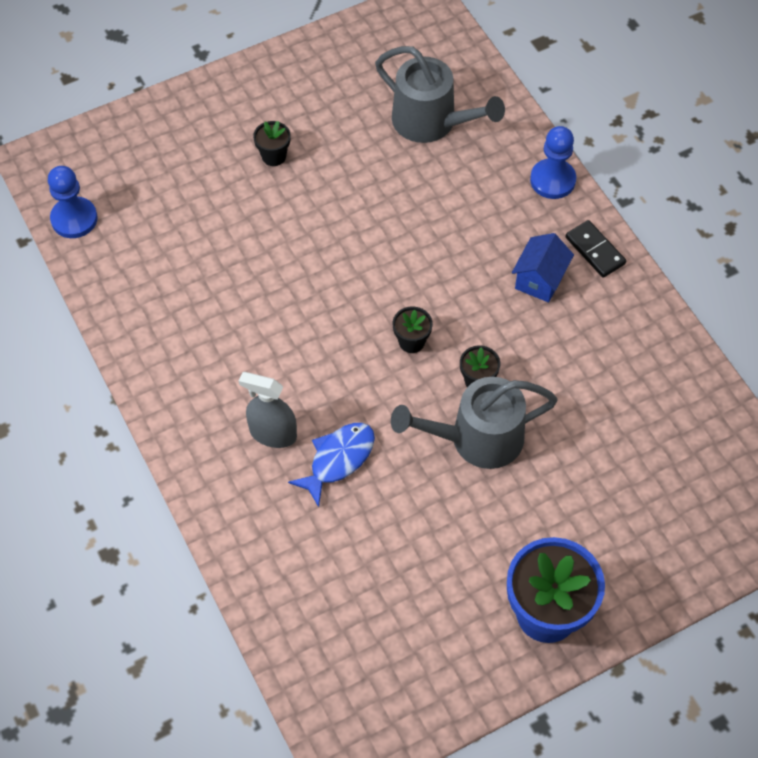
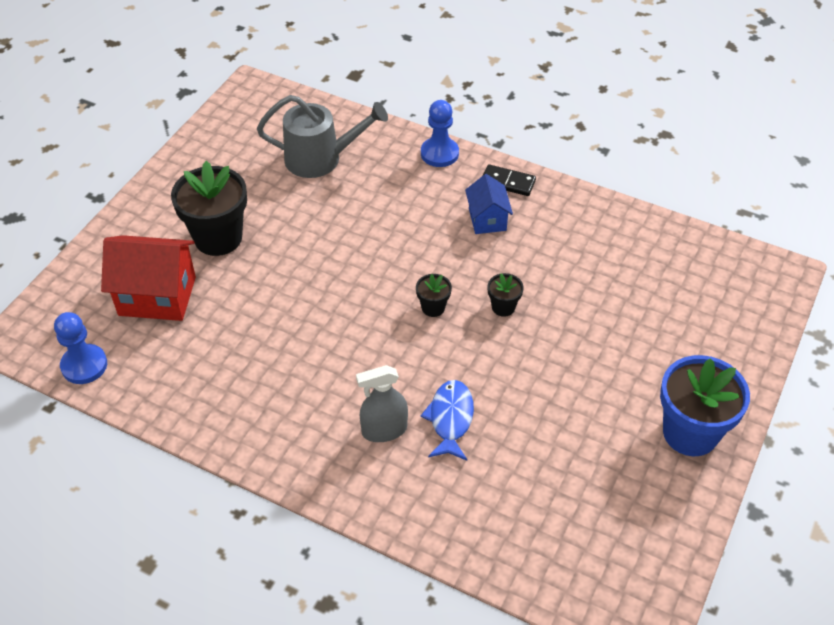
camera: 35 degrees left, 10 degrees down
(179, 186) = (157, 296): none -> red house
(274, 156) = (218, 238): black flower pot -> black flower pot, size x2.14
(477, 439) = (538, 345): grey watering can -> none

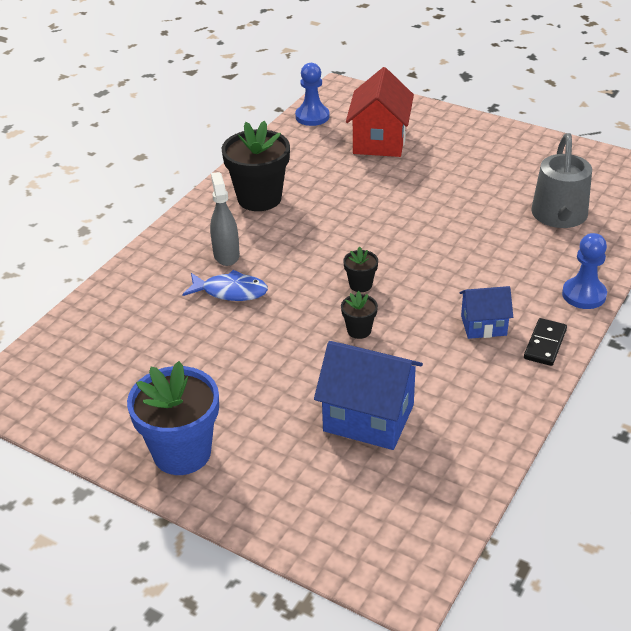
camera: 95 degrees right, 10 degrees down
(218, 238) = (446, 165): black flower pot -> black flower pot (259, 198)
(618, 298) = (368, 418): none -> blue house

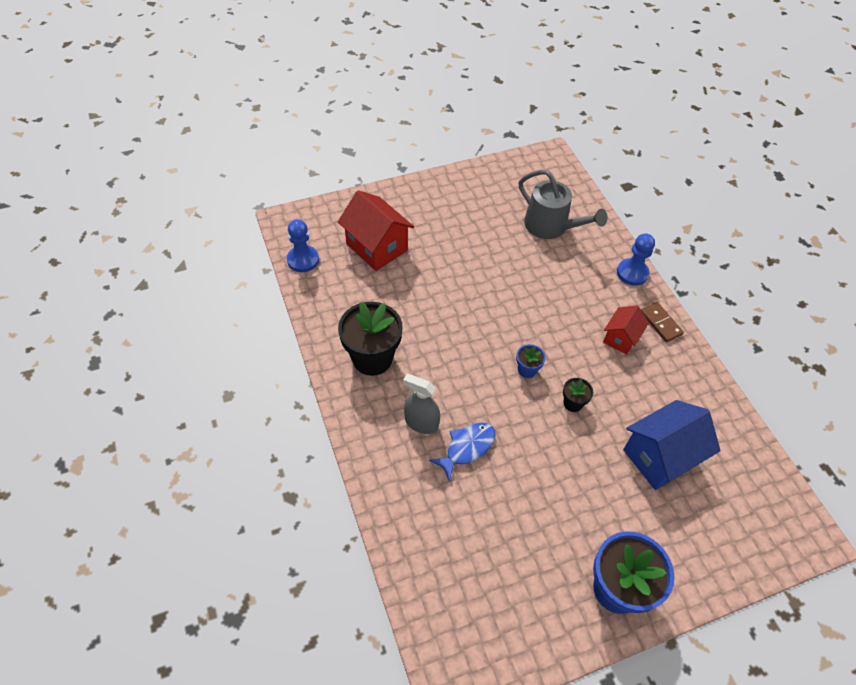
camera: 55 degrees left, 15 degrees up
(360, 285) = (527, 370): black flower pot -> blue flower pot
(483, 325) = (621, 338): blue house -> red house
(545, 344) = (660, 323): black domino -> brown domino

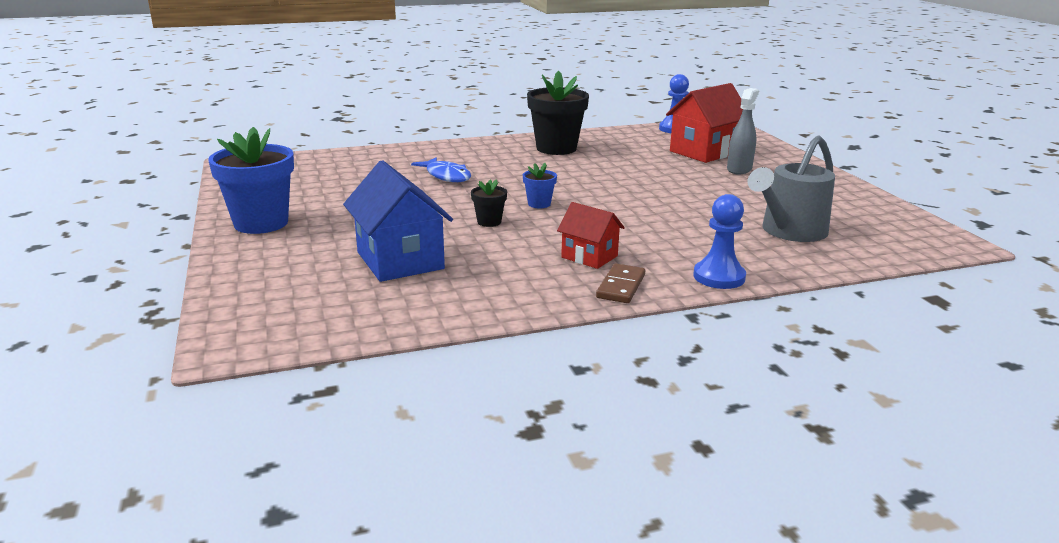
camera: 95 degrees right, 30 degrees down
(421, 423) = (480, 162): grey spray bottle -> grey spray bottle (739, 169)
(660, 323) = (620, 286): brown domino -> brown domino turned 45 degrees counterclockwise

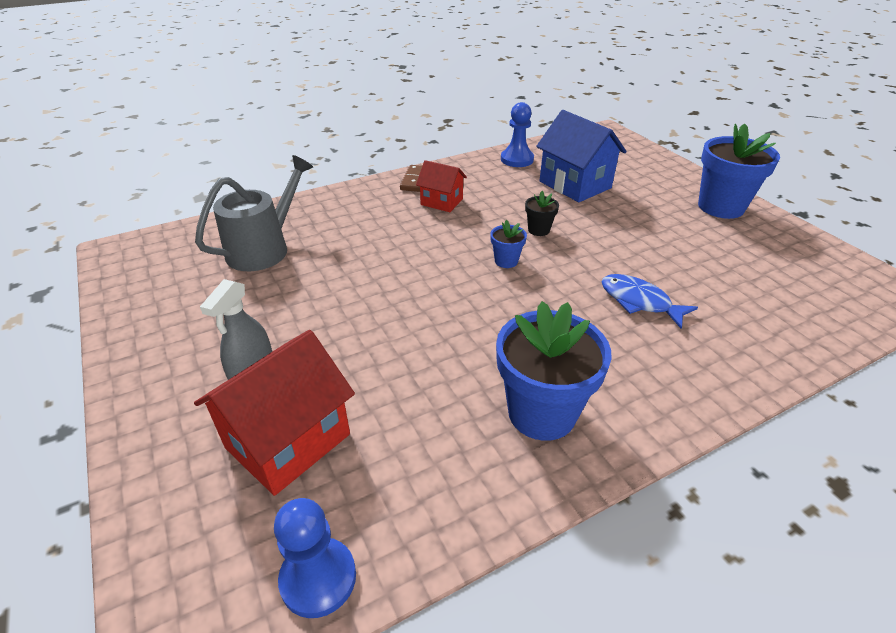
camera: 170 degrees right, 15 degrees up
(556, 148) = (541, 413): black flower pot -> blue flower pot
(719, 277) = (347, 194): blue pawn -> blue pawn (517, 159)

